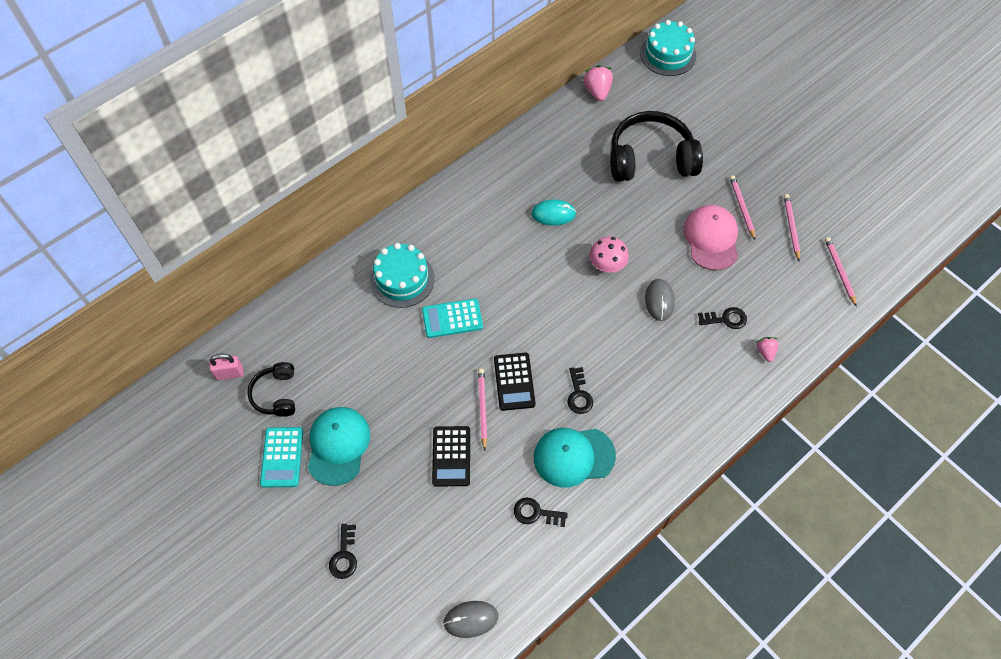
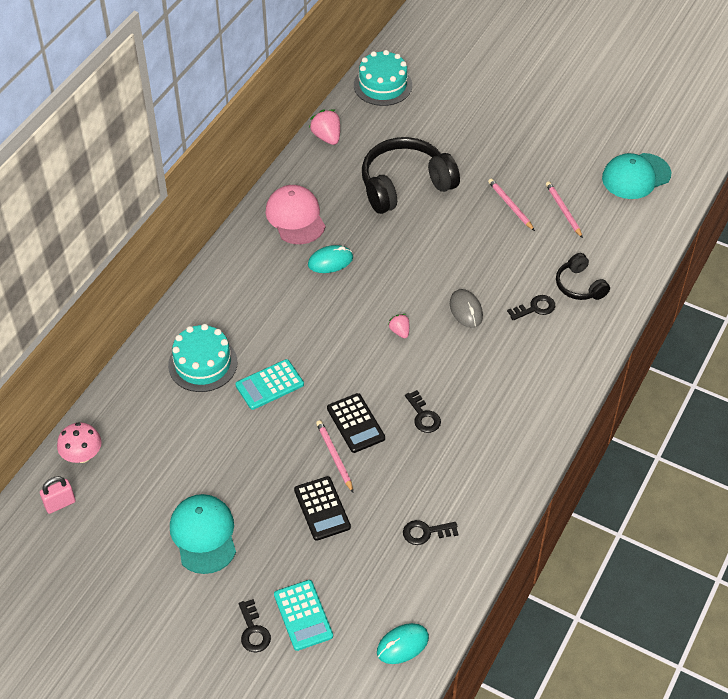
camera: 20 degrees left, 10 degrees down
(276, 394) = (118, 508): black headphones -> black headphones (579, 285)
(282, 457) = (150, 563): turquoise calculator -> turquoise calculator (303, 615)
(470, 619) = (402, 645): grey mouse -> turquoise mouse
(573, 456) = (441, 472): turquoise cap -> turquoise cap (636, 176)
(607, 265) = (402, 293): pink mushroom -> pink mushroom (82, 455)
(711, 239) = (493, 241): pink cap -> pink cap (295, 217)
(765, 352) = (583, 326): pink strawberry -> pink strawberry (399, 331)
(839, 271) = (623, 236): pink pencil -> none

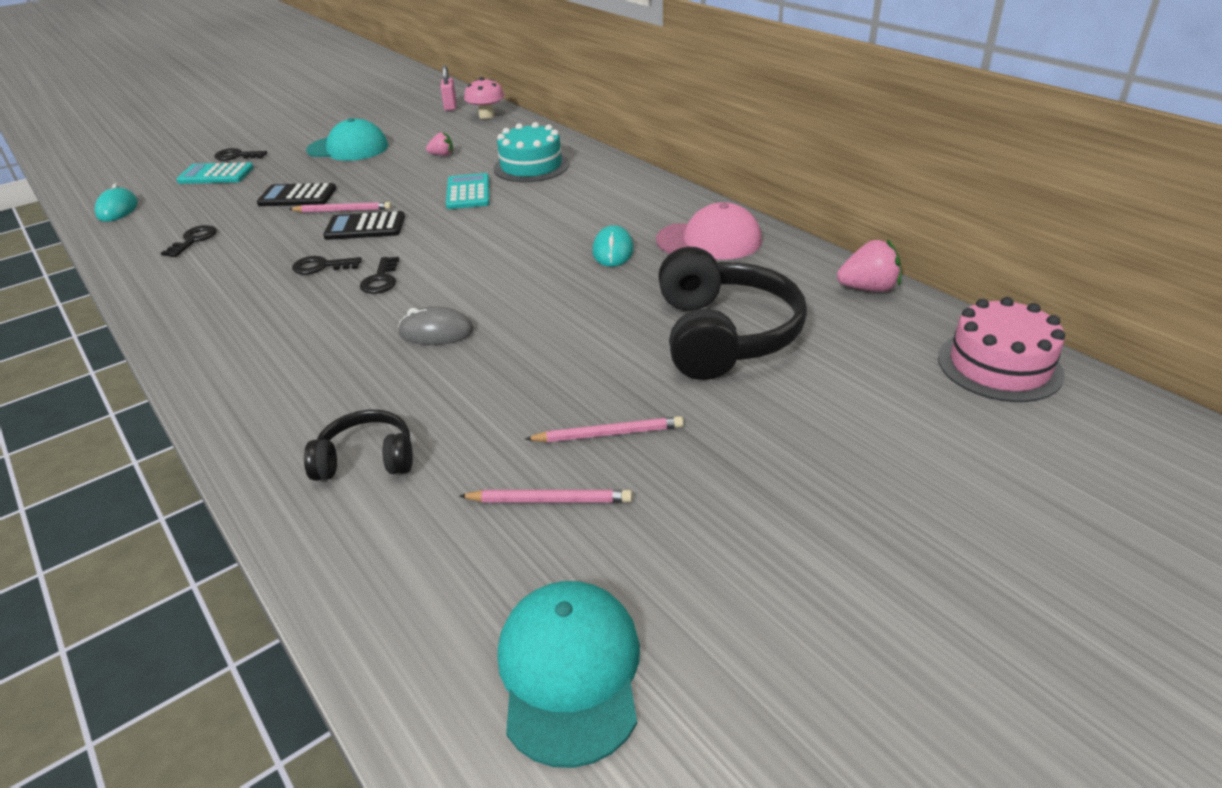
camera: 115 degrees right, 15 degrees down
(383, 85) = (999, 366): turquoise cake -> pink cake
(399, 331) = (455, 276): pink strawberry -> pink strawberry (442, 155)
(535, 308) = (374, 395): black key -> black key (381, 280)

